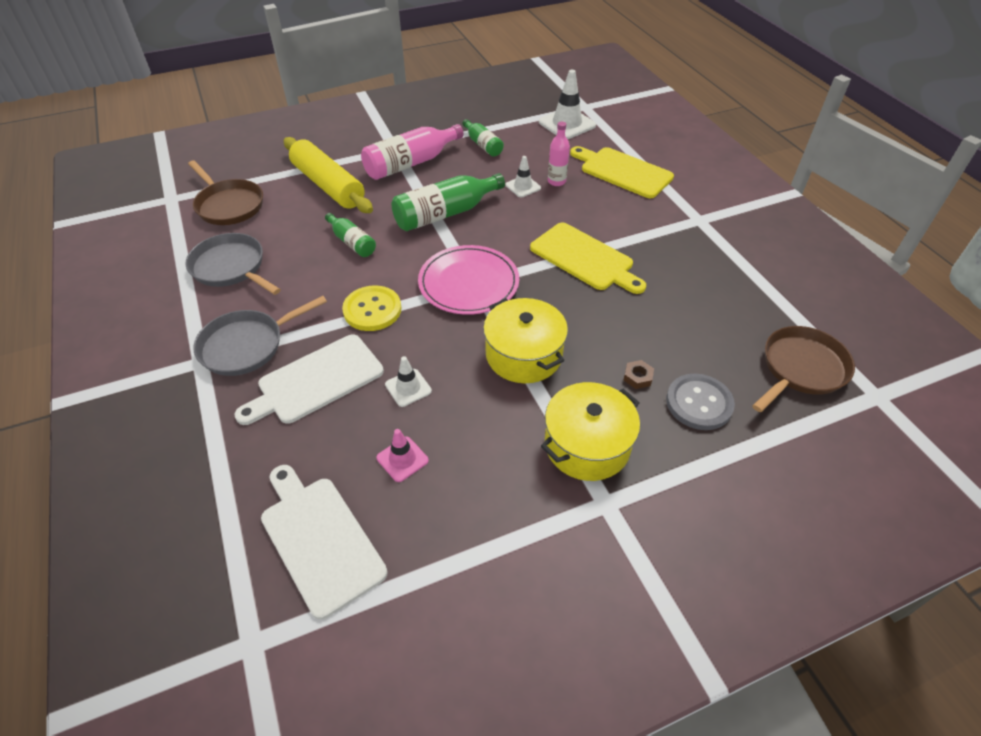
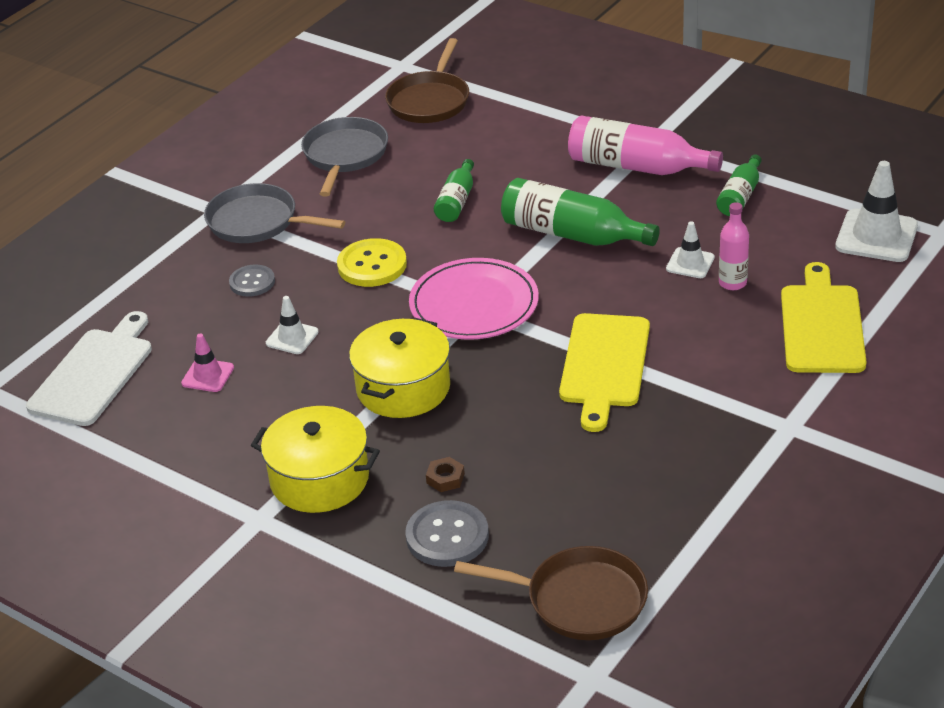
camera: 60 degrees right, 10 degrees down
(316, 381) = (252, 282): white cutting board -> grey button
(328, 185) = (531, 137): yellow rolling pin -> none

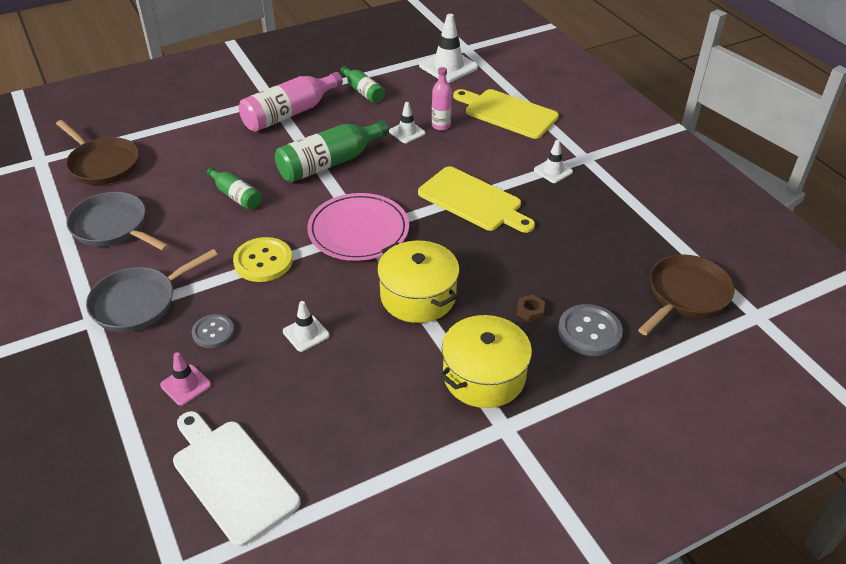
camera: 65 degrees left, 5 degrees up
(208, 375) = (306, 399): pink traffic cone -> pink traffic cone (186, 385)
(730, 408) = (553, 171): none -> white traffic cone

